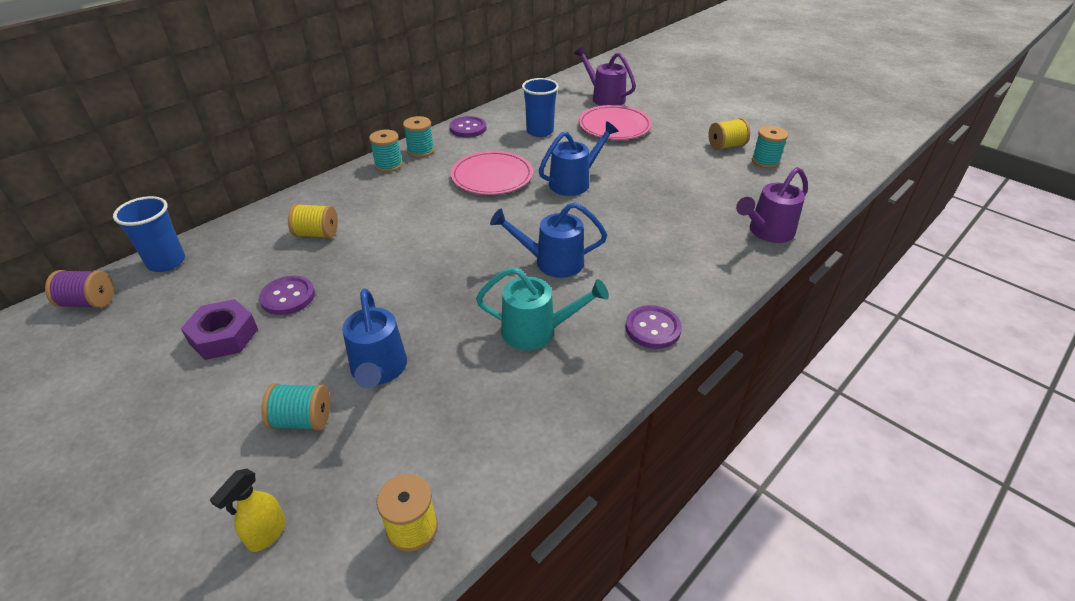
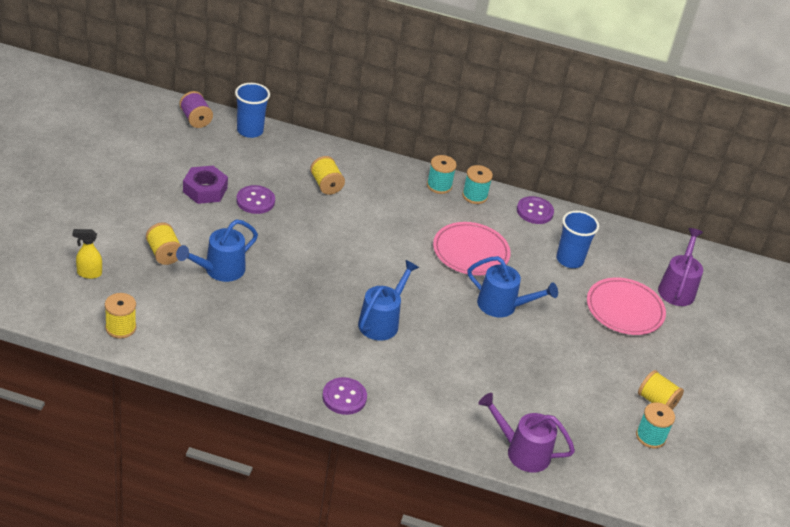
camera: 55 degrees right, 0 degrees up
(302, 420) = (164, 254): turquoise spool -> yellow spool
(537, 331) = (302, 335): turquoise watering can -> none
(551, 262) = (382, 321): blue watering can -> blue watering can turned 60 degrees clockwise

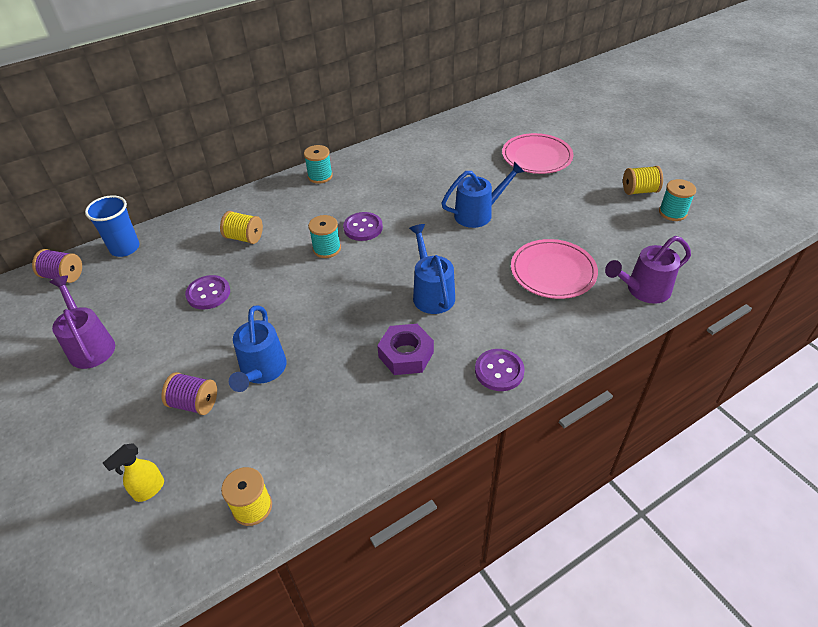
camera: 40 degrees left, 5 degrees up
(164, 254) = (194, 403): yellow spool -> purple spool
(205, 190) = (153, 321): purple nut -> purple nut (406, 354)
(470, 252) = (406, 199): pink plate -> pink plate (553, 272)
(474, 196) = (351, 164): turquoise spool -> turquoise spool (327, 249)
(534, 211) = (399, 145): purple button -> purple button (363, 228)
(569, 260) = (464, 155): blue cup -> none
(677, 288) = (537, 123): purple watering can -> purple watering can (90, 345)

